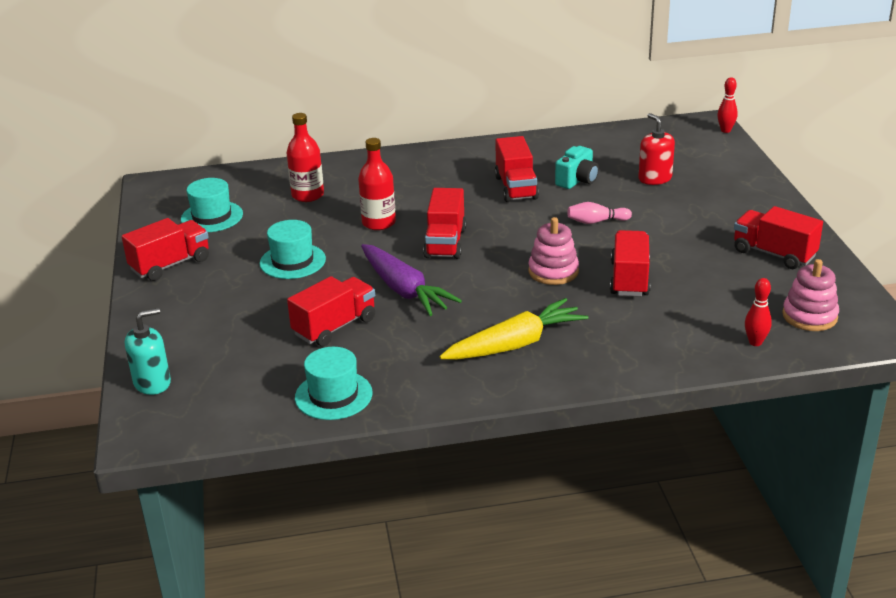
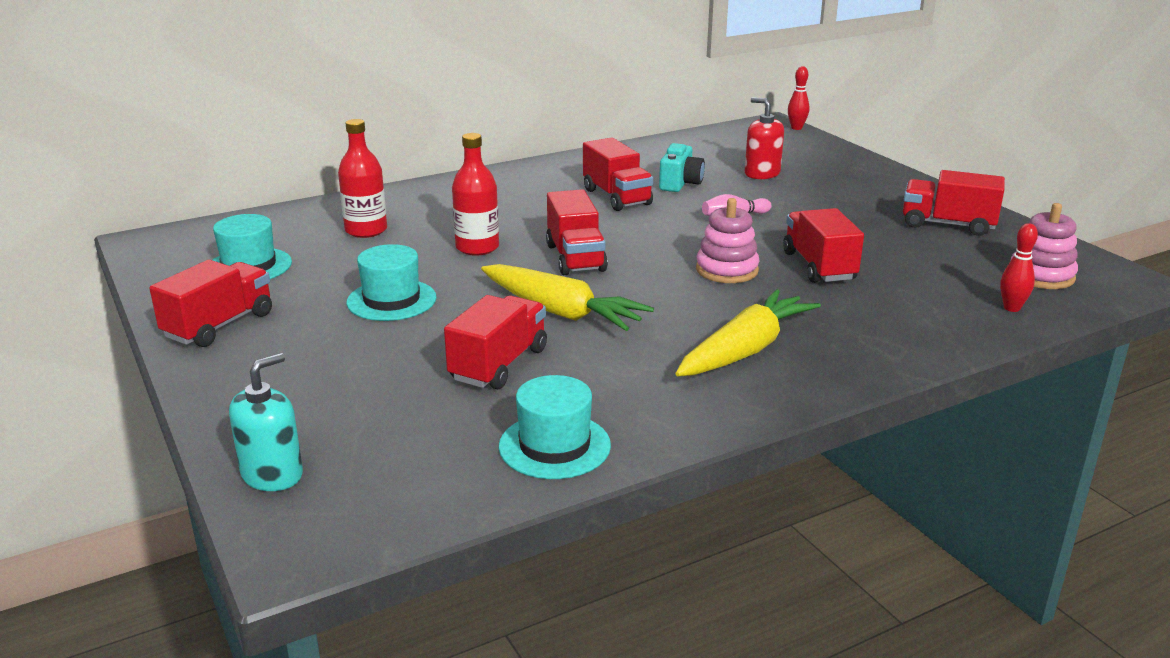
camera: 20 degrees left, 5 degrees down
(404, 290) = (561, 312): purple carrot -> yellow carrot

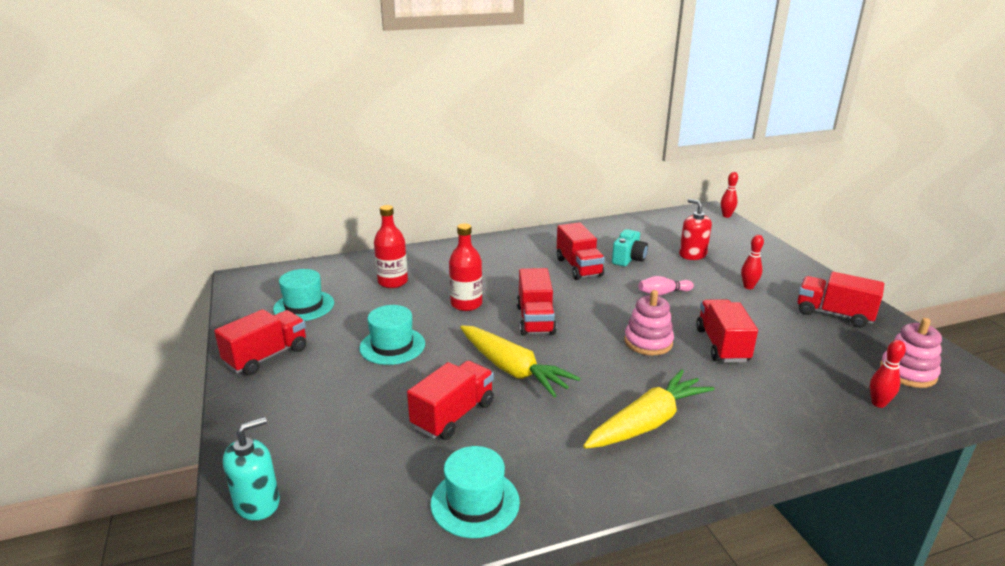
camera: 10 degrees right, 0 degrees up
(839, 203) = (748, 287): none -> red bowling pin

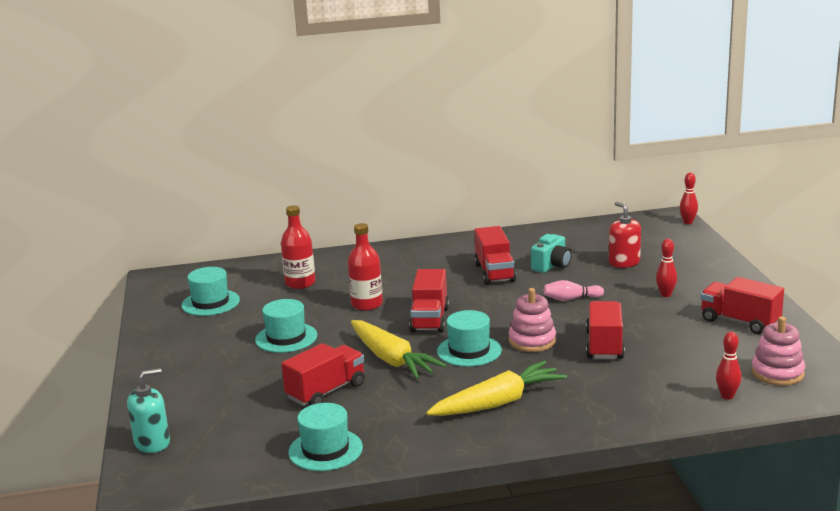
camera: 10 degrees right, 5 degrees down
(267, 356) = (171, 343): red truck -> none
(589, 356) = (469, 351): none -> turquoise hat

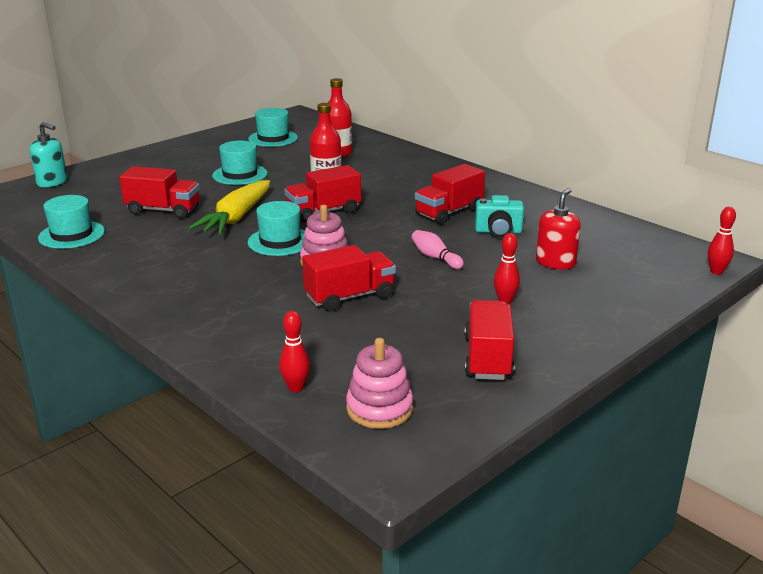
camera: 55 degrees right, 5 degrees up
(498, 403) = (192, 277): yellow carrot -> none

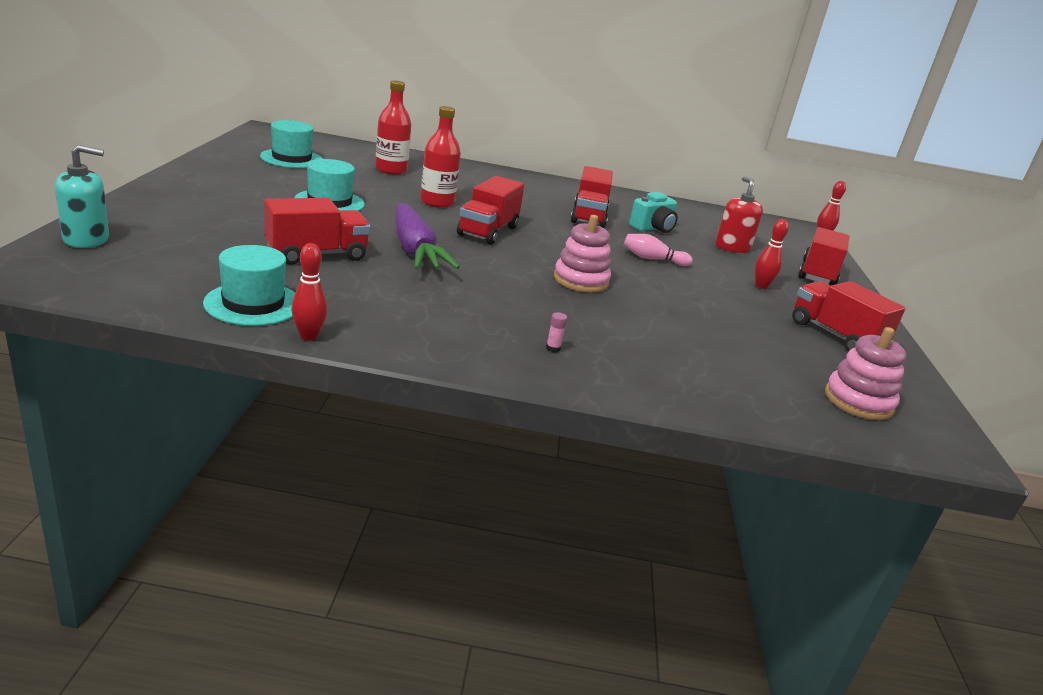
camera: 45 degrees left, 0 degrees up
(201, 303) = (553, 348): none -> pink glue stick
(236, 217) = (415, 250): yellow carrot -> purple carrot
(280, 241) = (504, 268): turquoise hat -> none
(296, 388) = (779, 405): red bowling pin -> red bowling pin (308, 336)
(350, 297) = (660, 309): red truck -> red truck (818, 274)

